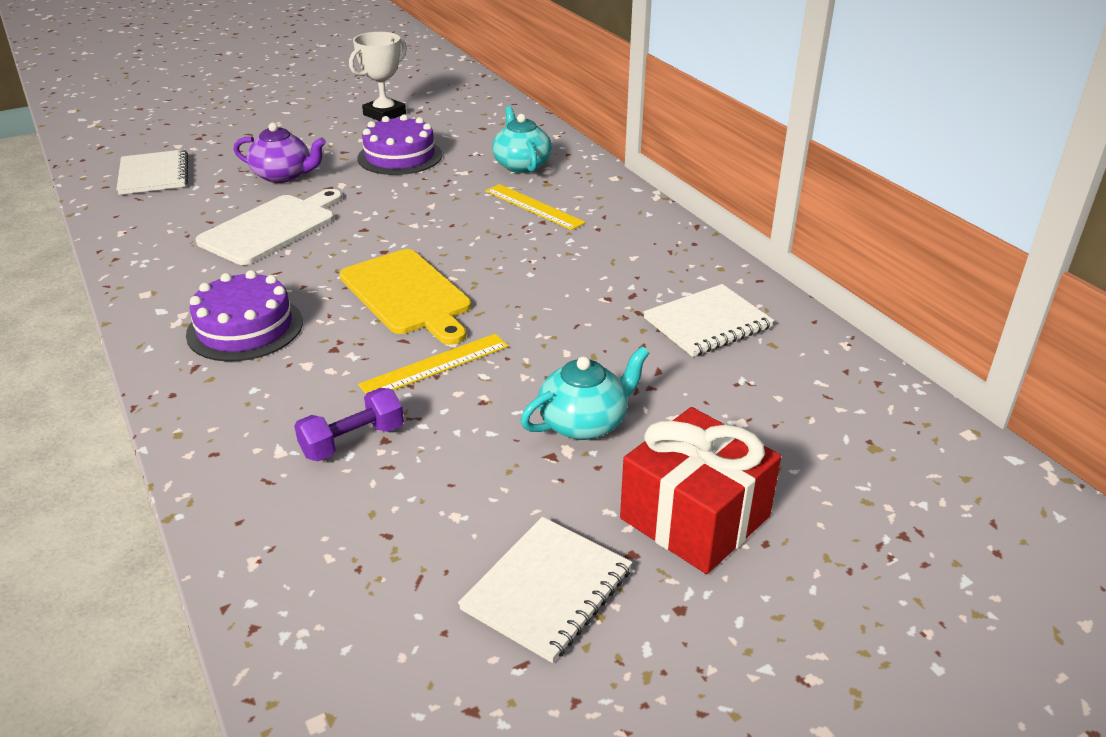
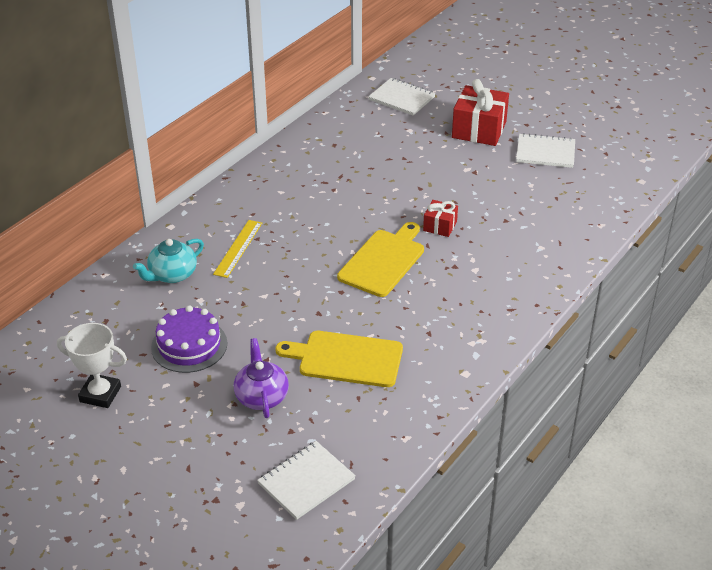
camera: 115 degrees left, 5 degrees up
(245, 328) = (464, 309): purple cake -> none
(272, 228) = (346, 358): white cutting board -> yellow cutting board
(353, 441) = (515, 229): purple dumbbell -> none
(435, 365) = (440, 226): yellow ruler -> red gift
(584, 423) = (445, 169): turquoise teapot -> none
(707, 323) = (335, 153): white notebook -> white notebook (402, 98)

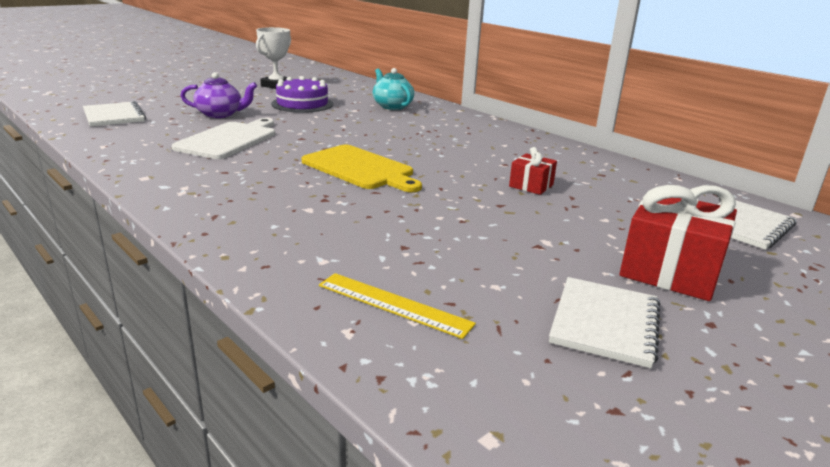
camera: 100 degrees right, 15 degrees down
(238, 248) = (416, 124): yellow ruler -> yellow ruler (394, 304)
(346, 358) = (229, 140): yellow cutting board -> white cutting board
(440, 226) = (410, 203): red gift -> red gift (531, 185)

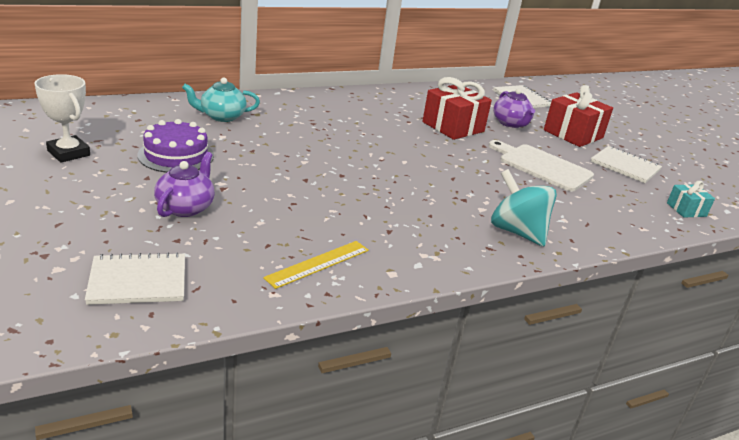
camera: 75 degrees left, 5 degrees up
(229, 140) = (291, 215): white cutting board -> white cutting board (542, 166)
(263, 230) = (517, 232): none -> turquoise spinning top
(360, 169) = (401, 172): yellow cutting board -> none
(394, 304) = (614, 210): yellow ruler -> yellow ruler (318, 263)
(481, 395) = (686, 210): none -> turquoise gift
(531, 185) = (453, 127): red gift -> red gift, size x1.87
(615, 219) = (511, 123): none -> purple teapot

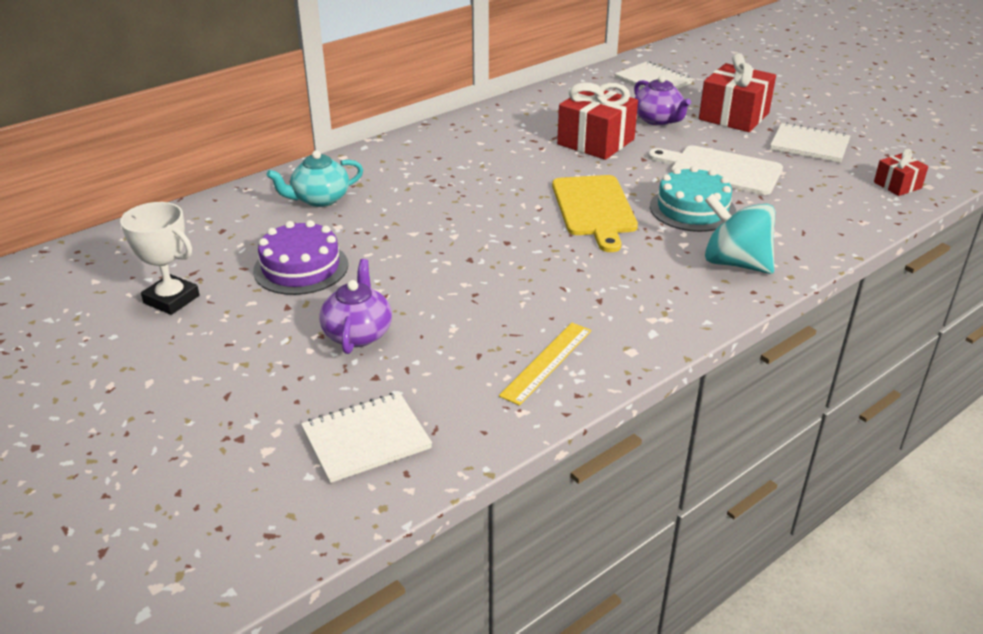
camera: 10 degrees left, 5 degrees up
(424, 169) = (594, 208): none -> yellow cutting board
(503, 187) = (692, 209): none -> turquoise cake
(686, 210) = (897, 185): turquoise gift -> red gift

